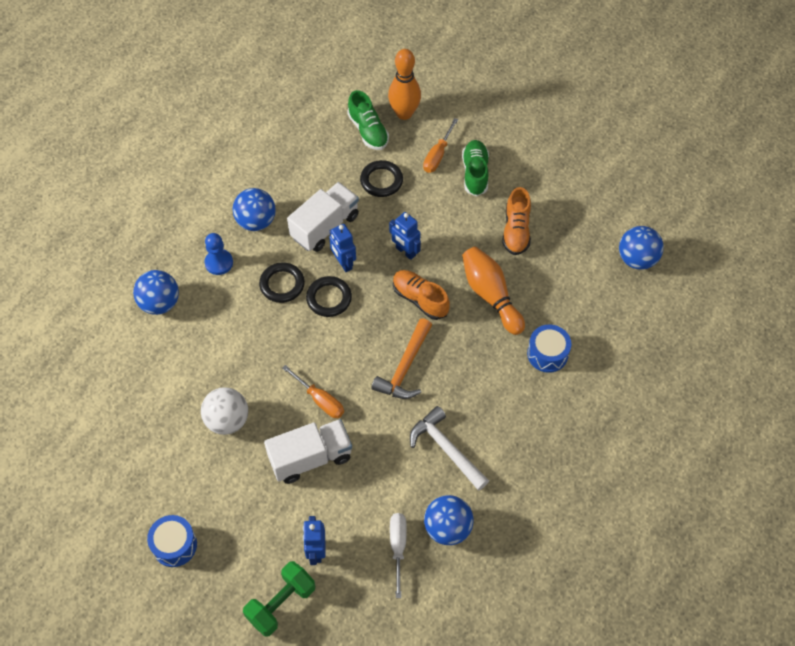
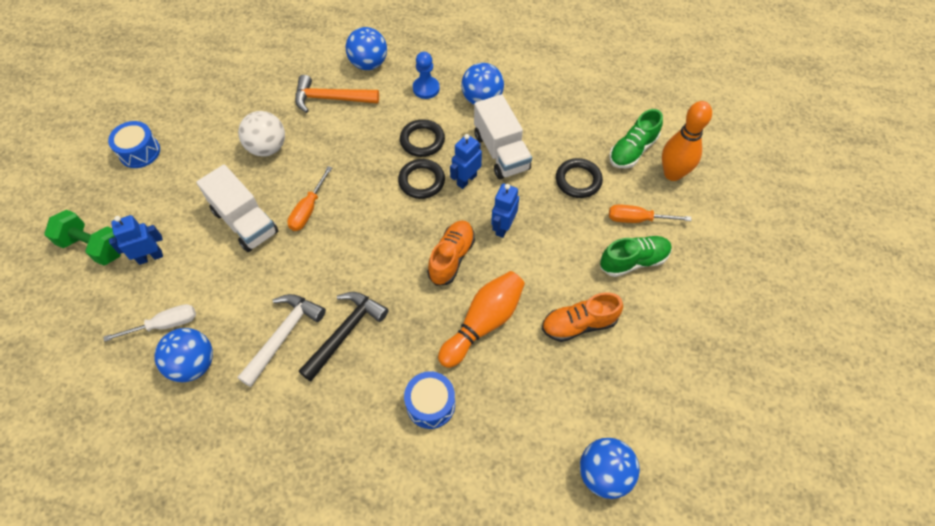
camera: 70 degrees right, 0 degrees up
(325, 226) = (501, 152): white truck -> white truck turned 45 degrees clockwise
(405, 368) = (366, 269): orange hammer -> orange hammer (331, 99)
(461, 399) = (345, 332): none -> black hammer

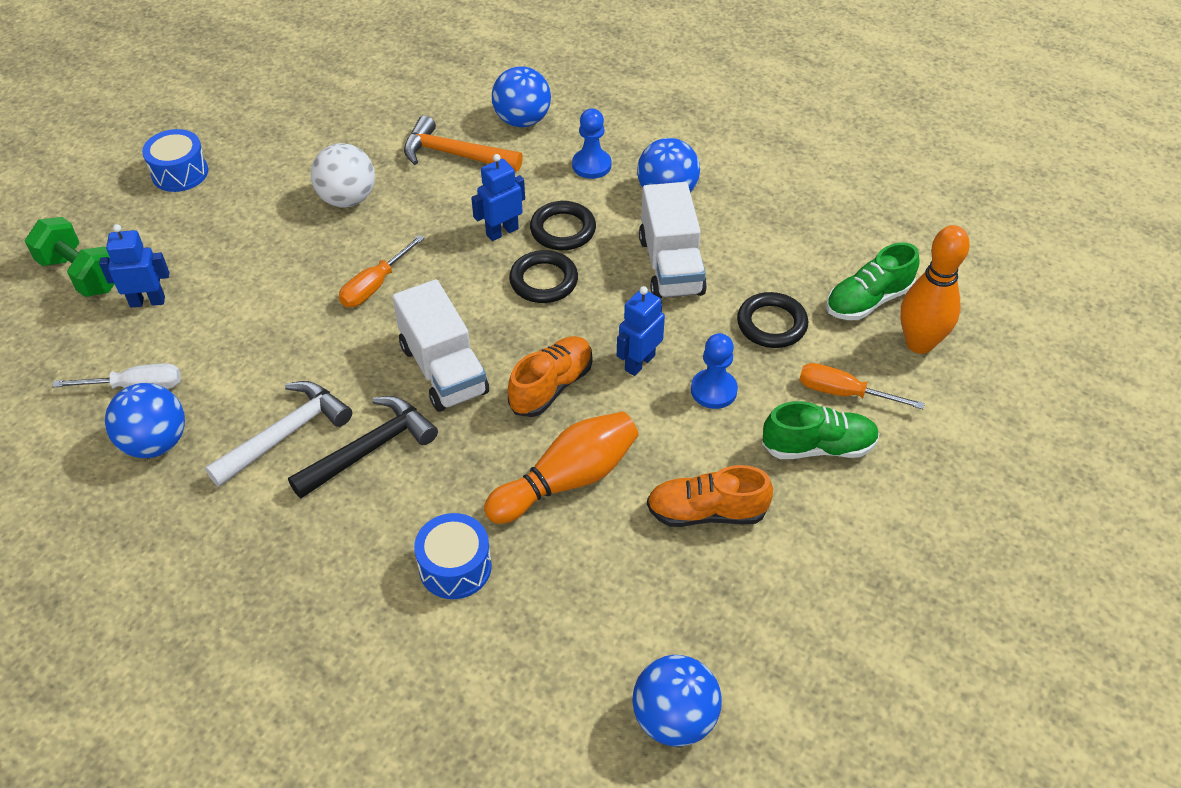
camera: 15 degrees right, 10 degrees down
(245, 222) = (285, 284): white truck -> white truck (443, 369)
(466, 180) = (608, 292): blue robot -> blue robot (502, 231)
(556, 236) = (713, 390): none -> blue pawn

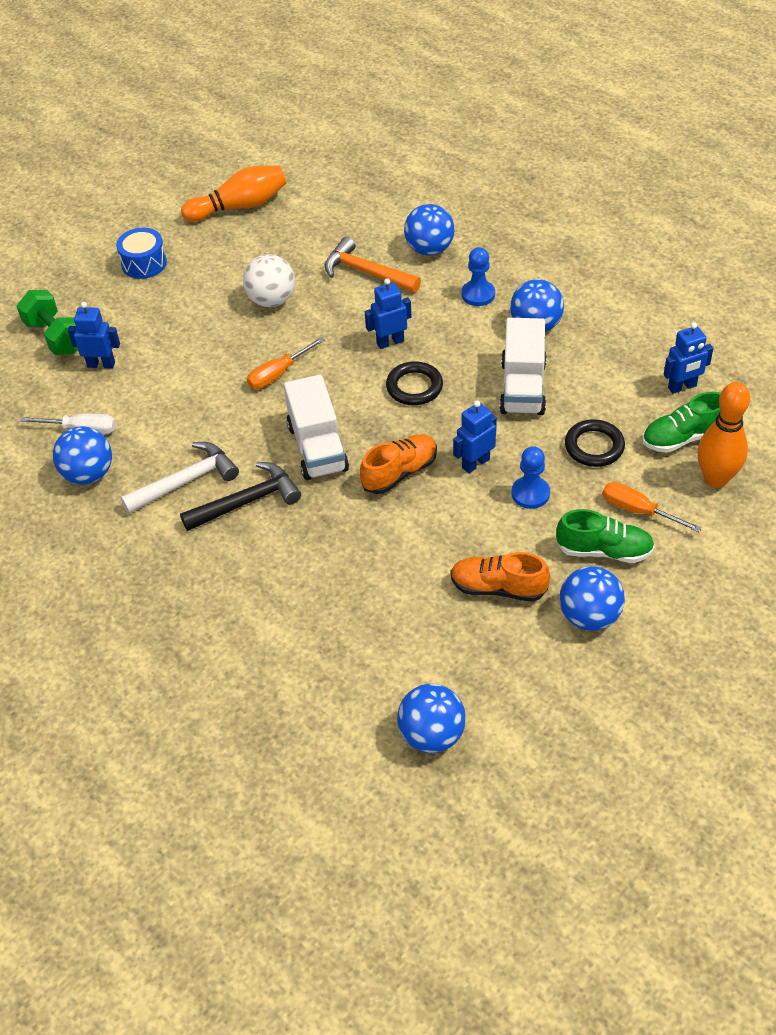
camera: 15 degrees right, 0 degrees up
(455, 567) = (292, 599): blue drum -> none
(563, 230) = (440, 346): black ring -> none
(567, 480) = (394, 547): orange bowling pin -> orange bowling pin (240, 206)
(824, 531) = (589, 616): none -> blue ball
(850, 243) = (682, 387): none -> blue robot

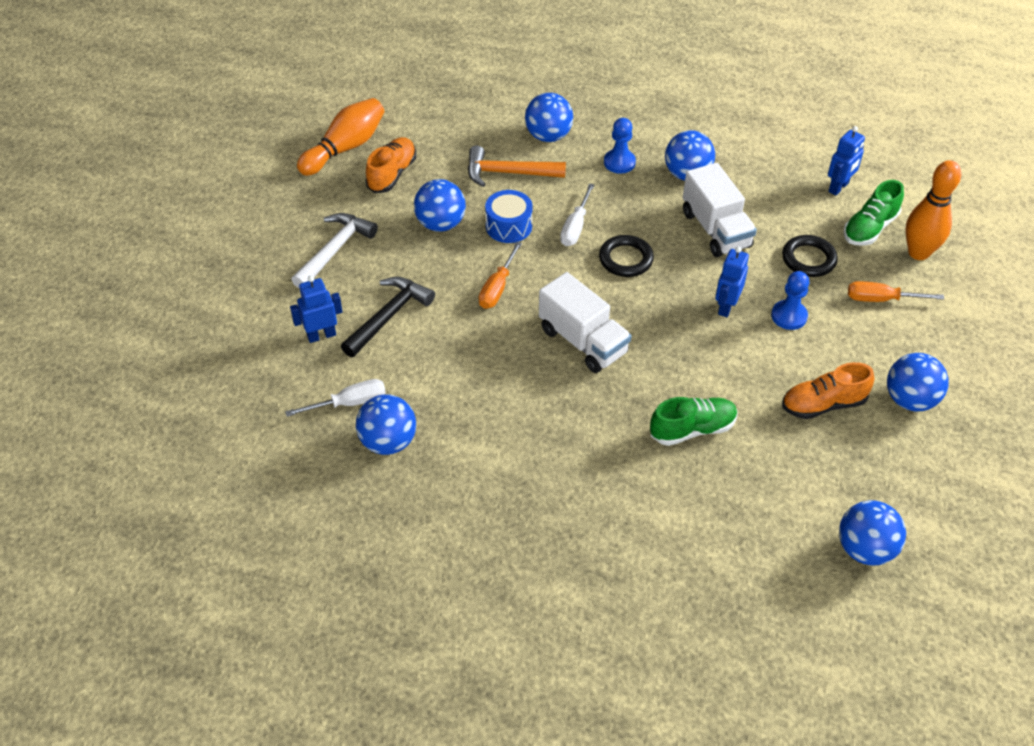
camera: 30 degrees left, 0 degrees up
(55, 337) = (254, 324): green dumbbell -> none
(144, 263) = (291, 228): blue drum -> blue drum (509, 226)
(186, 481) = (486, 414): white hammer -> white hammer (335, 250)
(247, 501) = (557, 411): black hammer -> black hammer (389, 316)
(271, 300) = (440, 224): white ball -> blue ball
(390, 342) = (575, 227): blue robot -> white screwdriver
(399, 473) = (669, 337): orange shoe -> orange shoe (392, 174)
(604, 550) = (880, 341): green shoe -> green shoe (692, 429)

